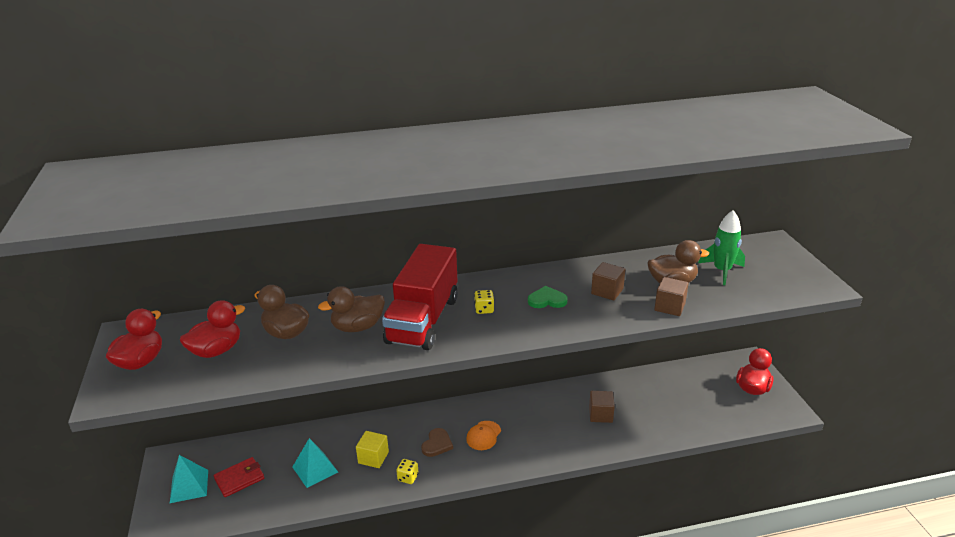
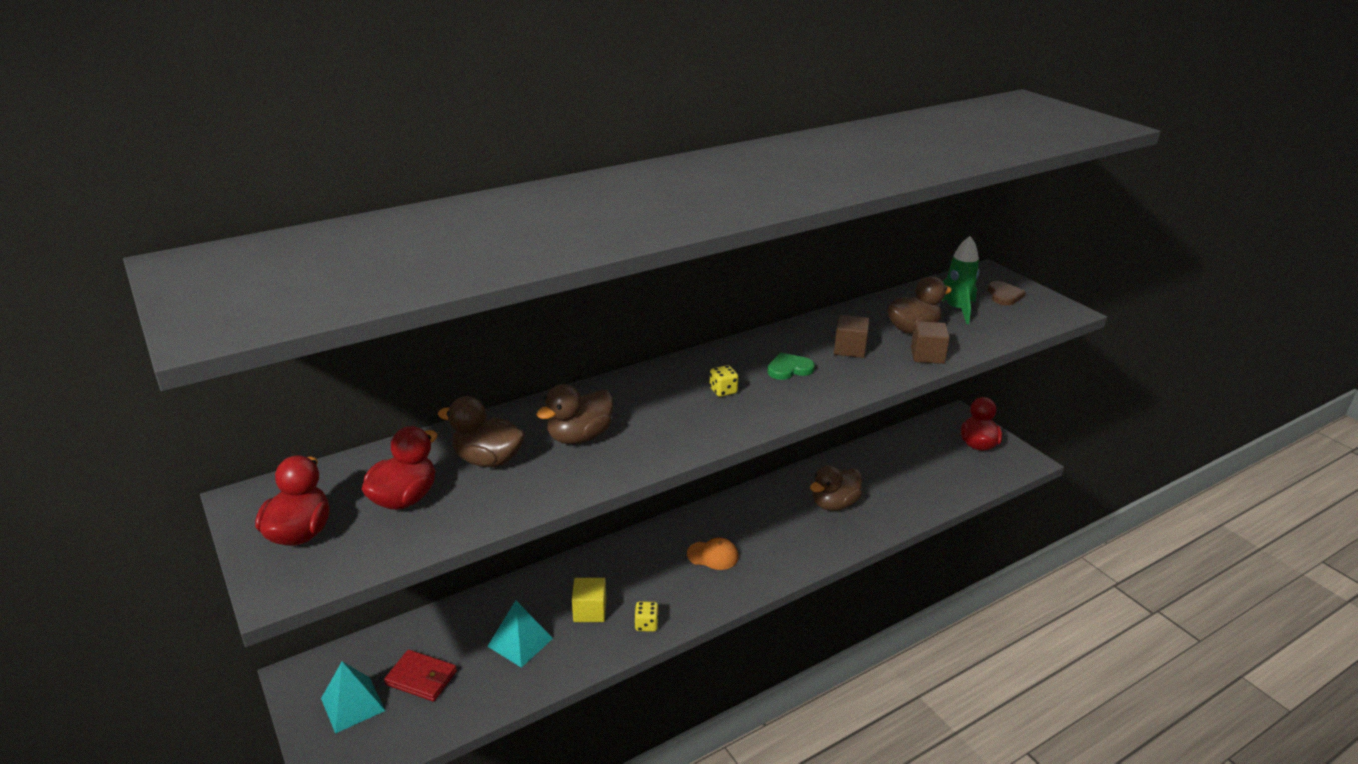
camera: 20 degrees left, 0 degrees up
(239, 479) = (421, 678): red wallet -> red wallet turned 75 degrees clockwise
(423, 320) = (657, 415): red truck -> none
(437, 444) = (661, 577): brown heart -> brown heart (1004, 295)
(483, 435) = (713, 555): orange cap -> orange cap turned 90 degrees counterclockwise
(600, 414) = (834, 504): brown cube -> brown duck

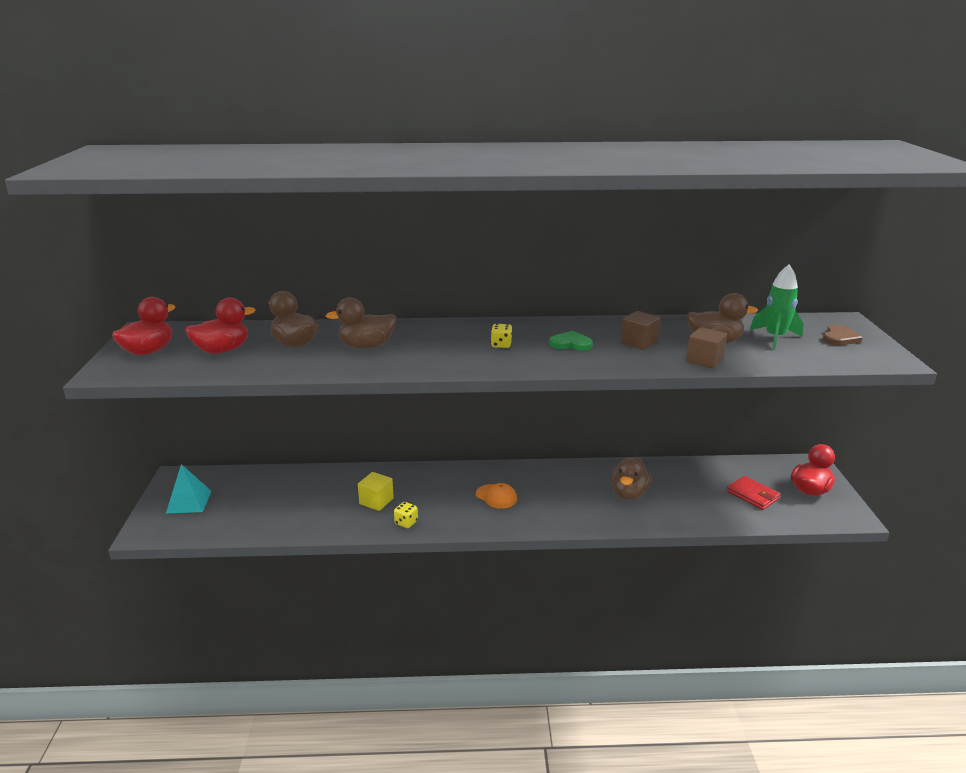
camera: 30 degrees right, 5 degrees down
(421, 678) = (239, 502): red wallet -> red wallet (752, 495)
(520, 642) = (314, 503): turquoise pyramid -> none
(834, 504) = (629, 493): brown duck -> brown duck turned 60 degrees counterclockwise

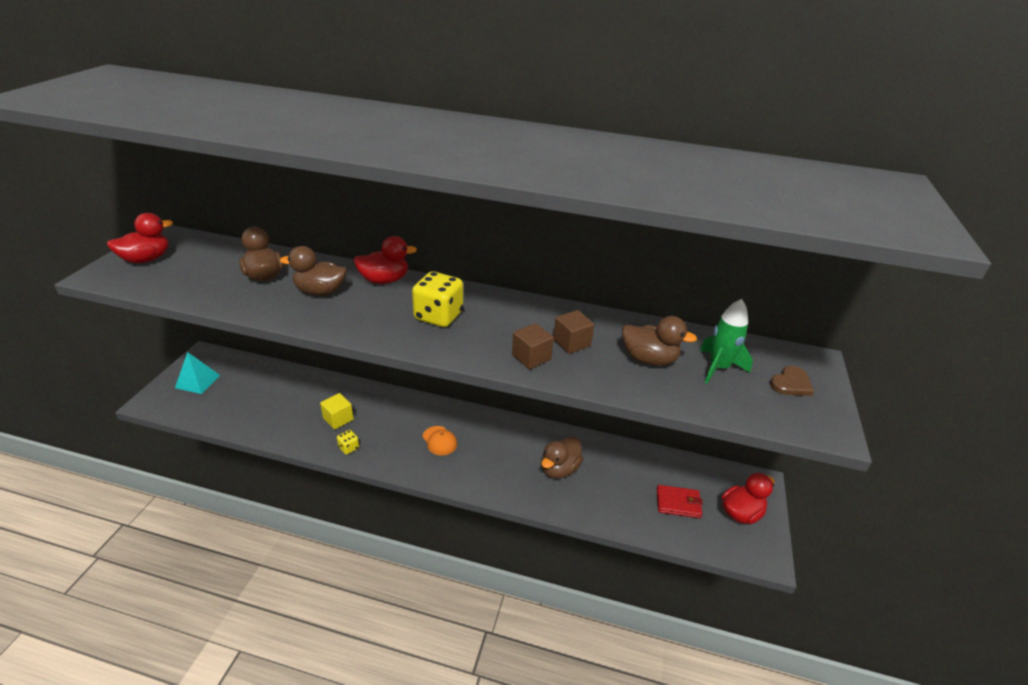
camera: 15 degrees right, 10 degrees up
(222, 350) = (202, 270): red duck -> red duck (384, 280)
(501, 345) = (438, 316): yellow dice -> yellow dice, size x2.08
(571, 343) = (504, 329): green heart -> none
(704, 360) = (620, 382): brown cube -> brown cube (531, 357)
(752, 495) = (678, 503): red wallet -> red wallet turned 60 degrees counterclockwise

